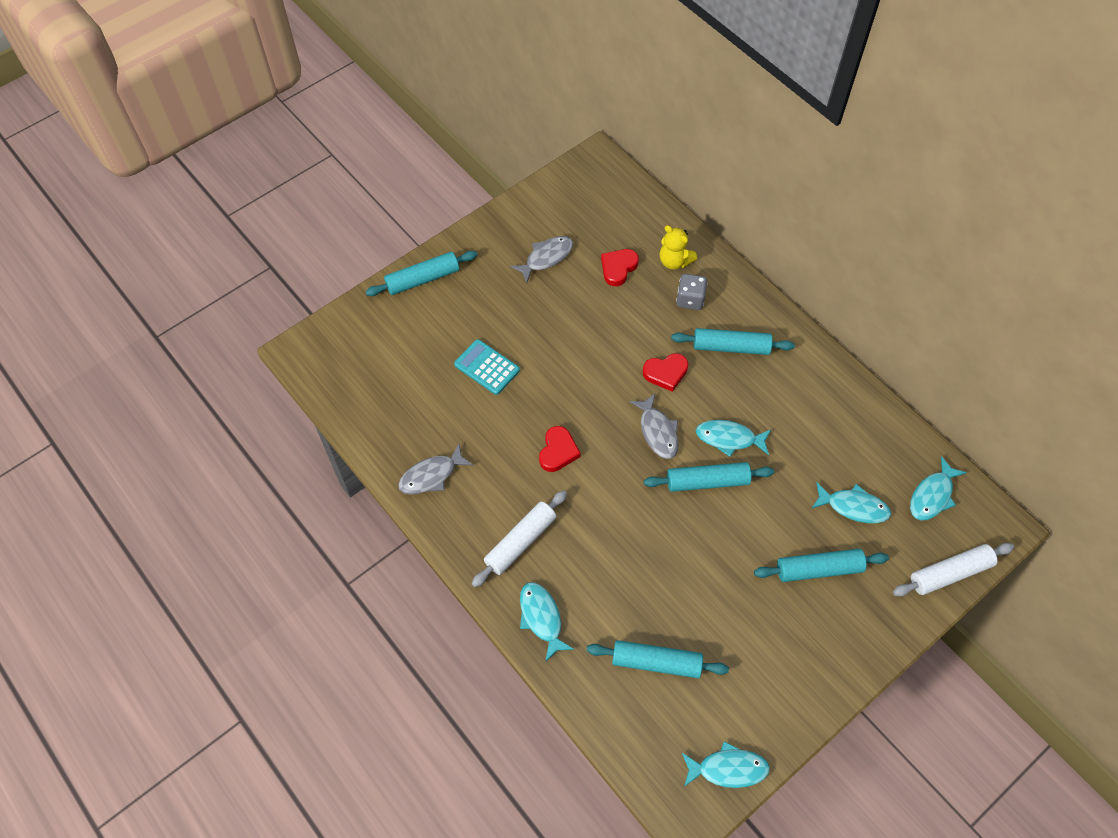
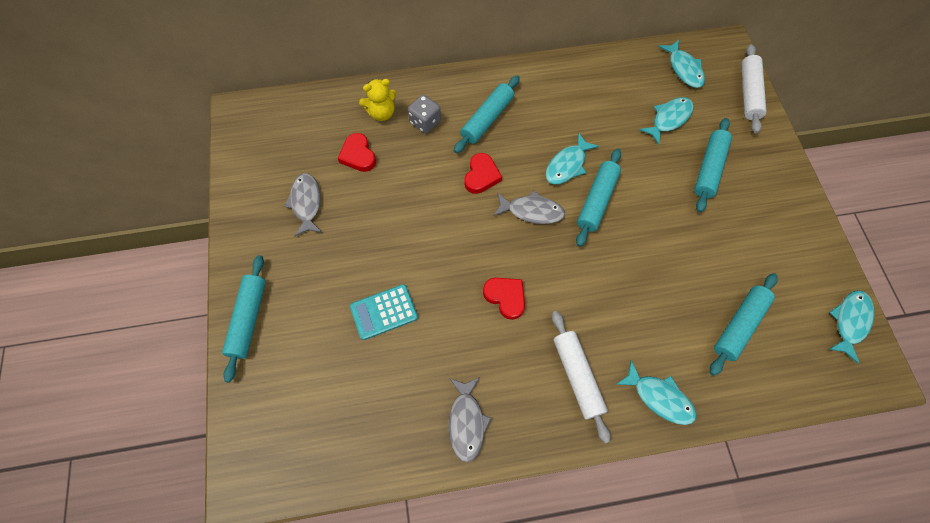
camera: 60 degrees left, 5 degrees up
(541, 618) = (659, 397): turquoise fish -> turquoise fish turned 150 degrees counterclockwise

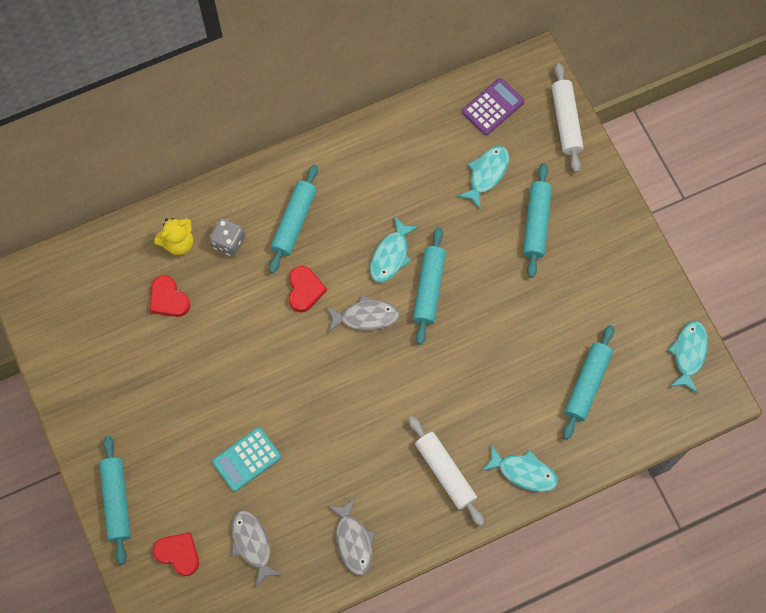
camera: 15 degrees left, 5 degrees up
(306, 203) = (132, 367): grey fish -> grey fish (252, 544)
(505, 297) = (361, 414): red heart -> red heart (178, 554)
(684, 69) = (493, 107): turquoise fish -> purple calculator

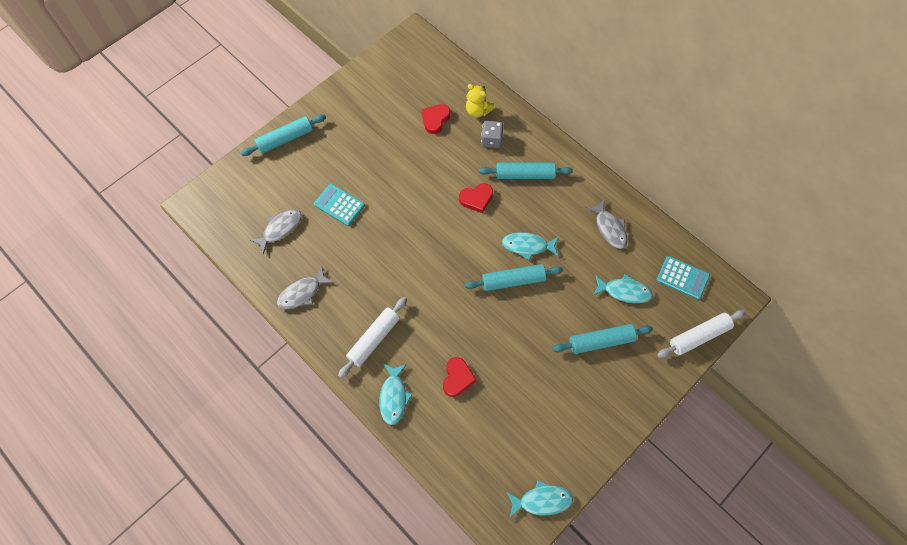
camera: 70 degrees right, 5 degrees down
(178, 554) = (260, 187): red heart -> red heart (457, 378)
(365, 316) = (473, 245): grey fish -> grey fish (609, 228)
(493, 107) = (682, 278): purple calculator -> turquoise calculator
(587, 384) = (483, 423): turquoise rolling pin -> none

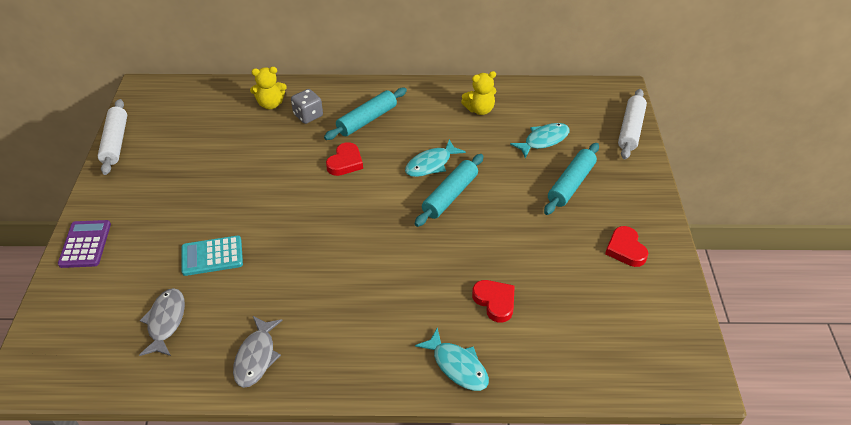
camera: 45 degrees left, 20 degrees down
(285, 139) = (85, 244): turquoise rolling pin -> purple calculator
(374, 339) = (380, 335): white rolling pin -> white rolling pin (115, 142)
(435, 119) = (236, 133): red heart -> red heart (625, 249)
(542, 500) = (679, 330): turquoise fish -> none
(609, 228) = (479, 110): grey fish -> yellow teddy bear
(682, 278) = (571, 103): turquoise calculator -> none

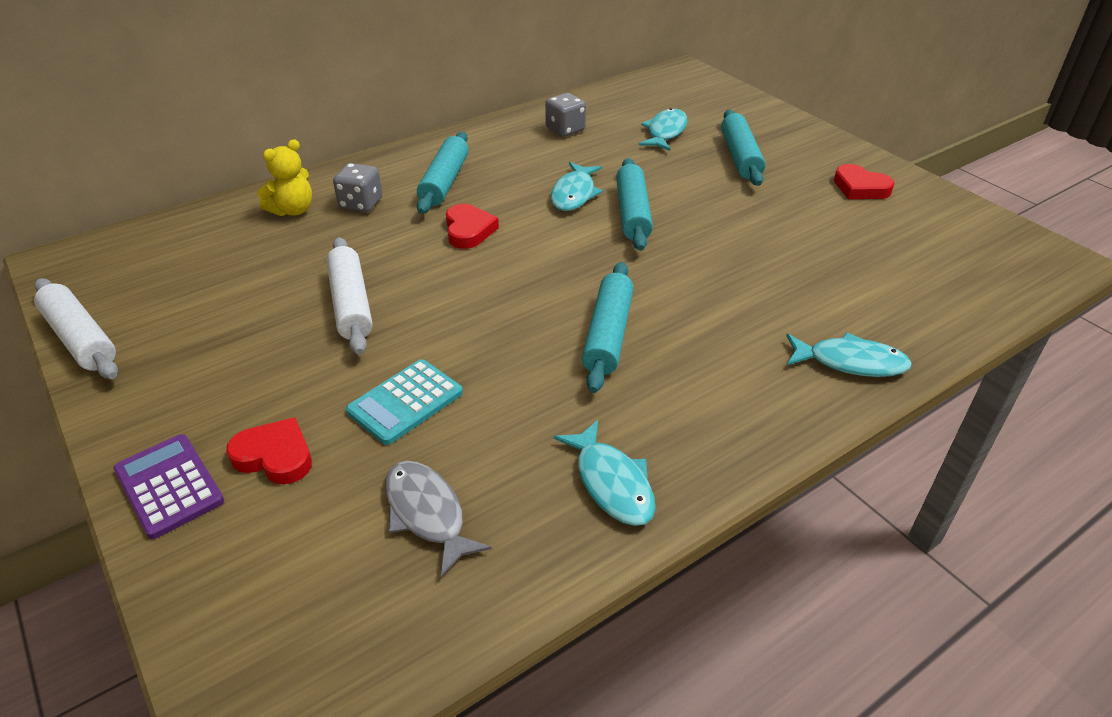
camera: 35 degrees left, 5 degrees down
(256, 357) = (611, 483): grey fish -> turquoise fish
(345, 271) = (607, 335): none -> turquoise rolling pin
(479, 110) = (565, 129): yellow teddy bear -> grey dice
(495, 302) = (806, 285): red heart -> red heart (275, 456)
(630, 129) = (734, 96): white rolling pin -> white rolling pin (351, 304)

